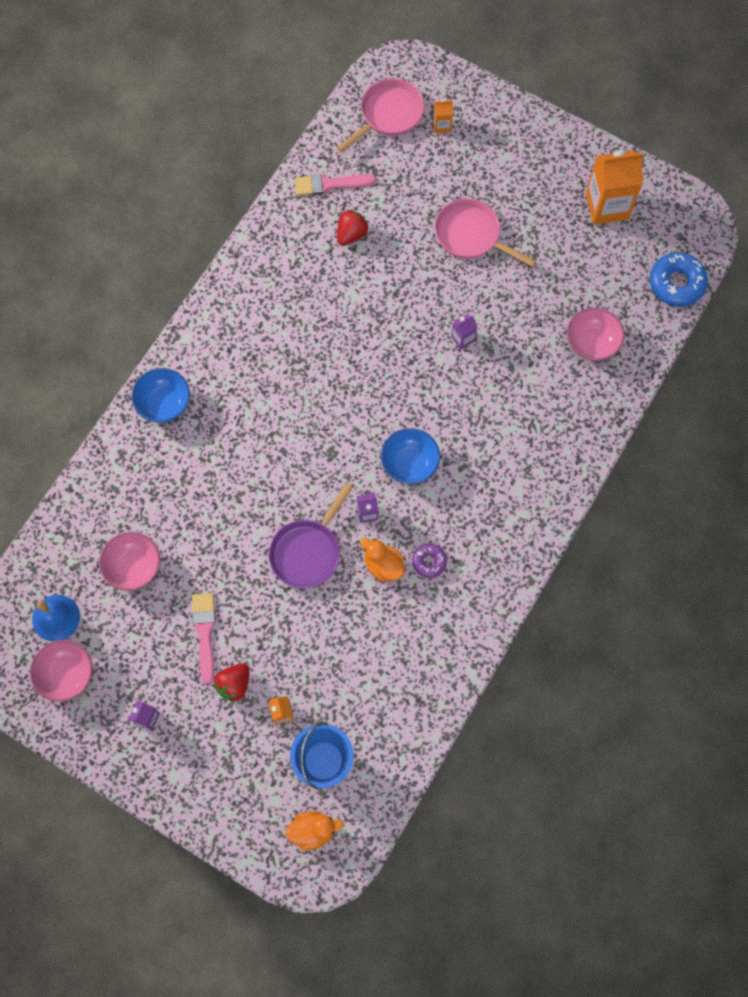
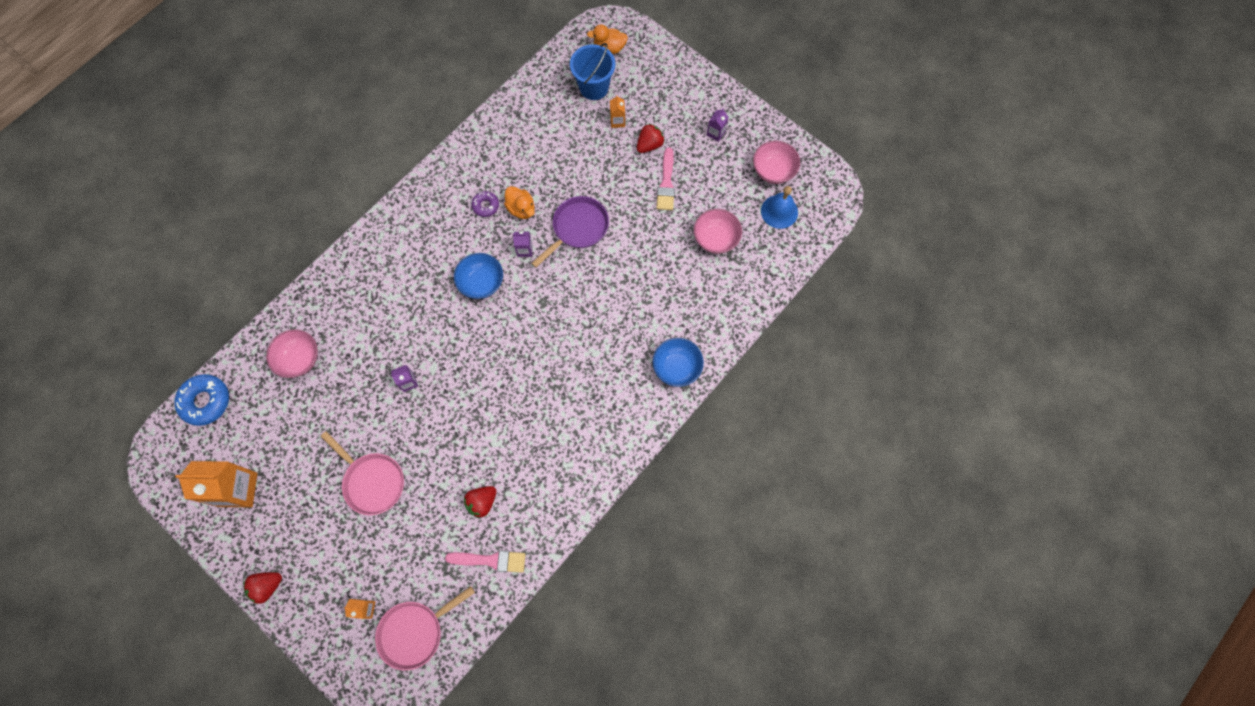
camera: 170 degrees left, 0 degrees up
(544, 128) = (267, 586): none -> red strawberry

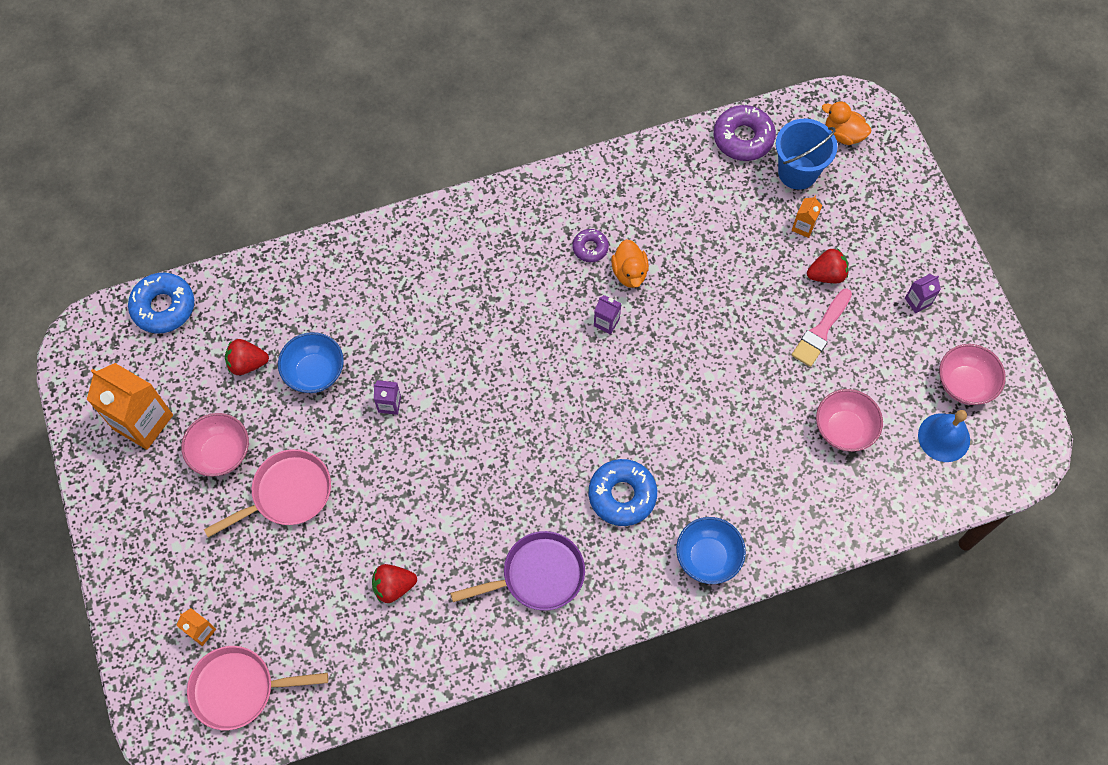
camera: 30 degrees right, 5 degrees down
(267, 586) = (113, 546): red strawberry -> red strawberry (247, 363)
(299, 359) = (287, 314): pink bowl -> pink bowl (221, 453)
(372, 481) = (287, 494): pink pan -> pink pan turned 105 degrees counterclockwise
(481, 283) = (535, 335): blue bowl -> blue bowl (315, 372)
(490, 560) = (365, 658): pink brush -> none
(546, 82) = (743, 138): none -> purple donut
(577, 228) = (683, 329): purple pan -> purple pan (538, 575)
(599, 358) = (622, 495): none -> blue donut

